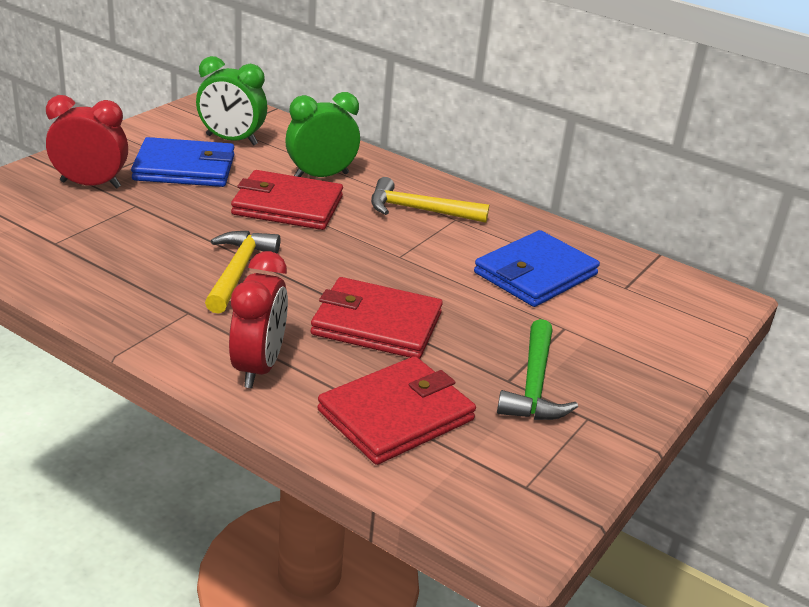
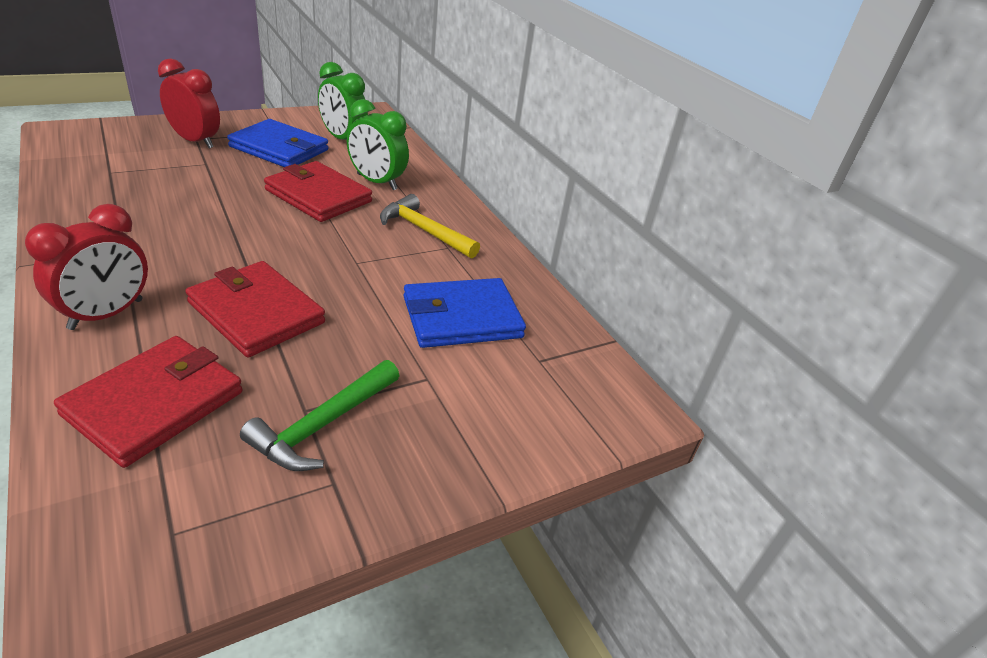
camera: 25 degrees right, 5 degrees up
(238, 271) = (207, 233): yellow hammer -> none
(321, 176) = (376, 182): green clock -> green clock turned 150 degrees counterclockwise
(396, 415) = (155, 403): red wallet -> red wallet turned 45 degrees counterclockwise

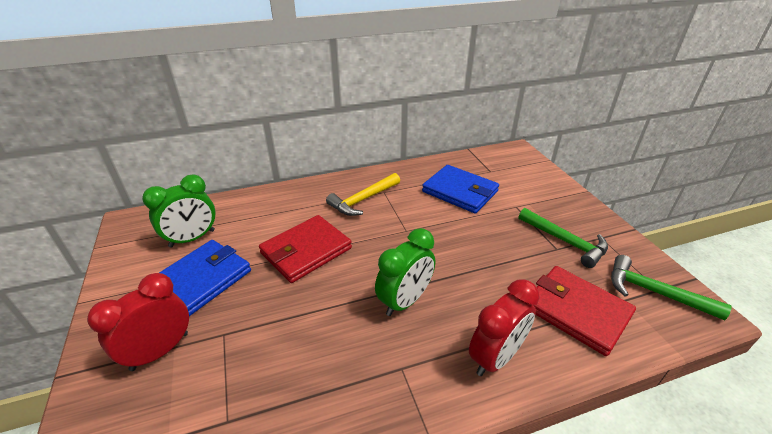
camera: 75 degrees left, 0 degrees up
(106, 314) = (495, 357): red clock -> red clock turned 90 degrees clockwise
(166, 522) = (654, 292): none -> green hammer
(256, 312) = (474, 274): red wallet -> none
(376, 182) = (285, 220): green clock -> green clock (405, 301)
(461, 317) = (460, 191): blue wallet -> blue wallet turned 45 degrees counterclockwise

